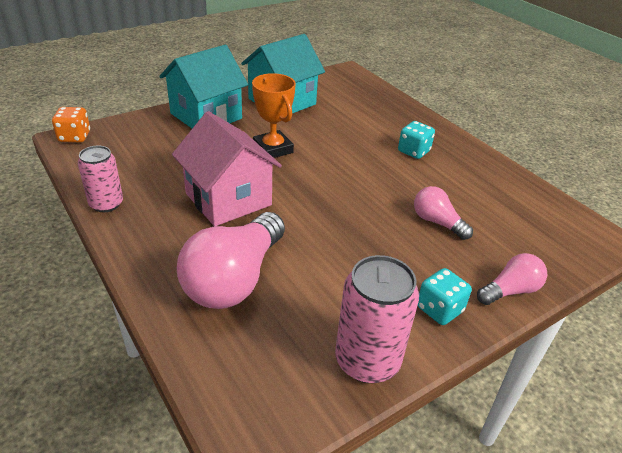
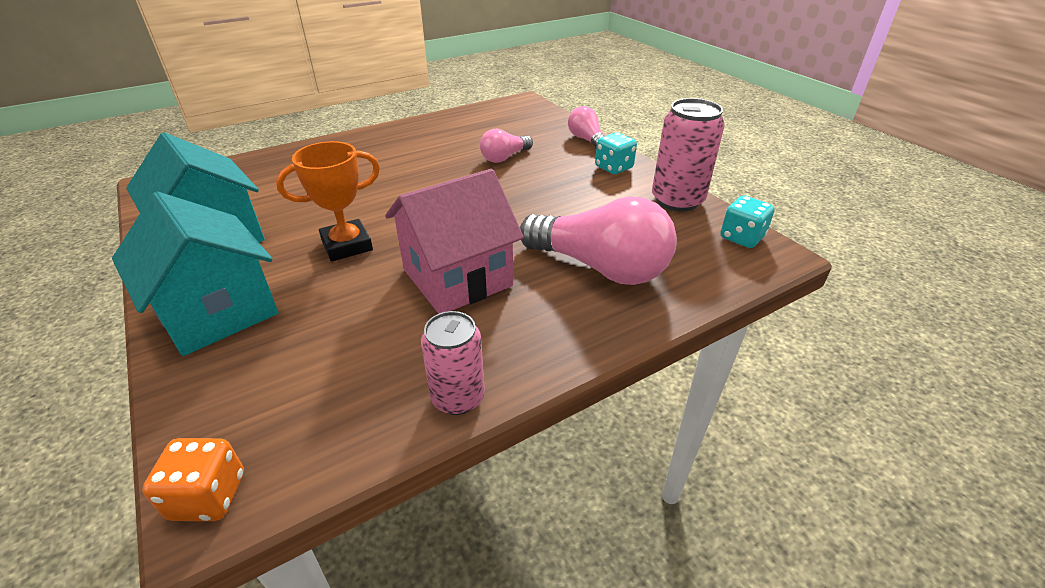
camera: 85 degrees left, 0 degrees up
(413, 151) = (383, 157): turquoise dice -> turquoise dice (741, 237)

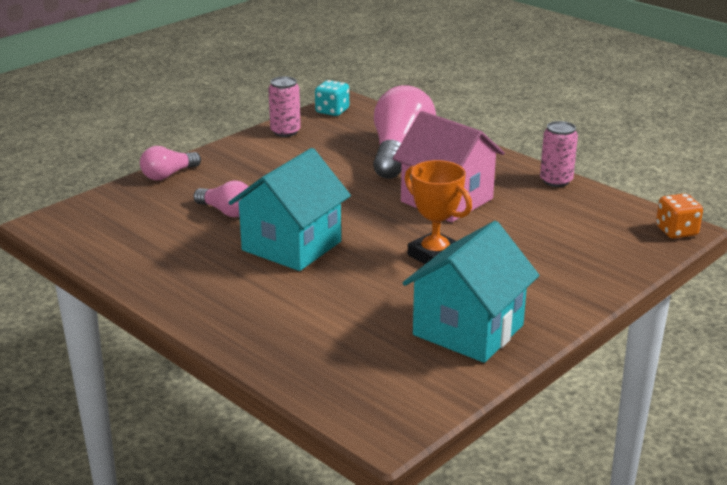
camera: 105 degrees left, 10 degrees down
(218, 312) = (556, 285): turquoise house -> turquoise house (291, 246)
(614, 167) = (232, 158): turquoise dice -> none
(677, 200) = (285, 132): pink can -> pink can, size x0.66

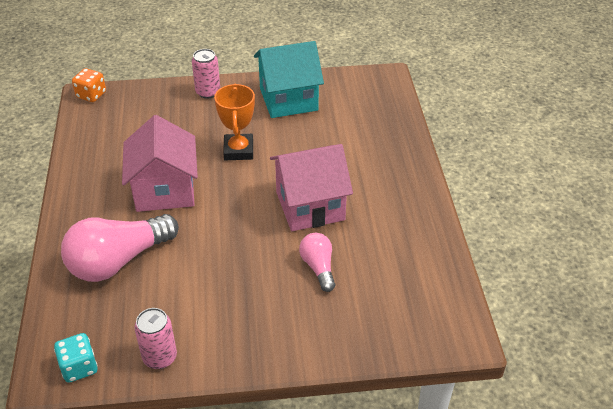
camera: 140 degrees left, 15 degrees up
(168, 175) = (321, 349): pink light bulb -> none
(291, 246) = (310, 206): turquoise house -> pink house
(556, 181) = (74, 167): pink can -> pink can (208, 92)

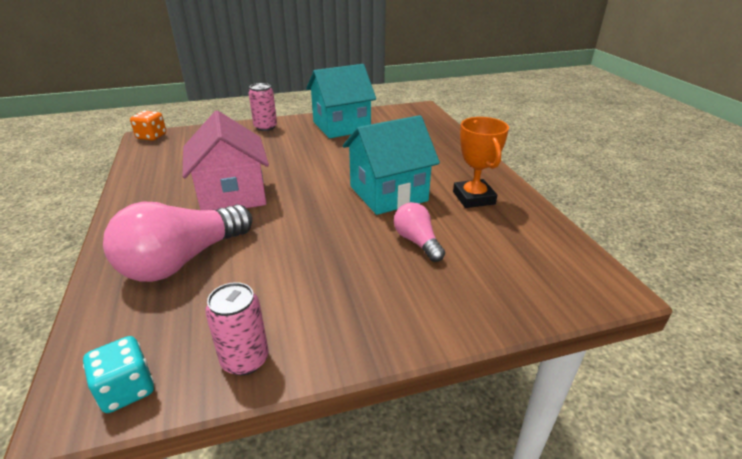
camera: 10 degrees left, 10 degrees down
(238, 150) = (304, 161): orange trophy -> orange trophy (473, 198)
(310, 206) = (388, 193): pink house -> turquoise house

